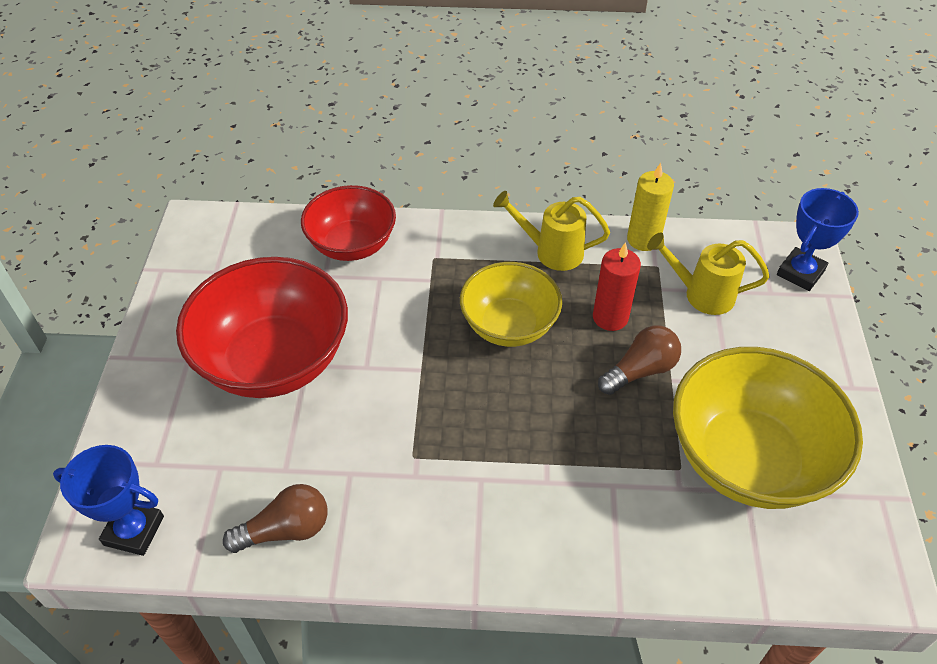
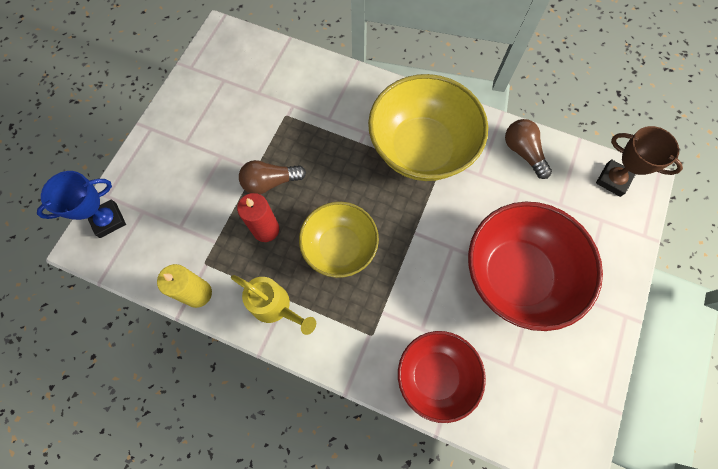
camera: 160 degrees left, 20 degrees up
(134, 531) = (613, 180): blue trophy -> brown trophy
(286, 530) = (523, 152): brown light bulb -> brown light bulb turned 60 degrees clockwise
(701, 294) = (190, 226): yellow watering can -> none
(748, 458) = (244, 108): yellow bowl -> yellow bowl (421, 148)

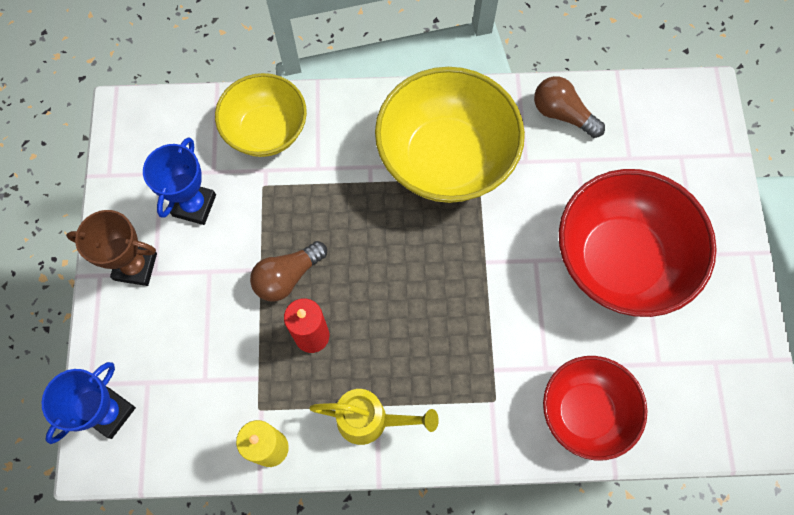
camera: 25 degrees left, 0 degrees up
(234, 109) = (194, 205): none -> blue trophy
(340, 247) = (409, 318): yellow bowl -> yellow bowl (266, 131)
(613, 180) = (673, 105): brown trophy -> brown trophy (135, 266)

